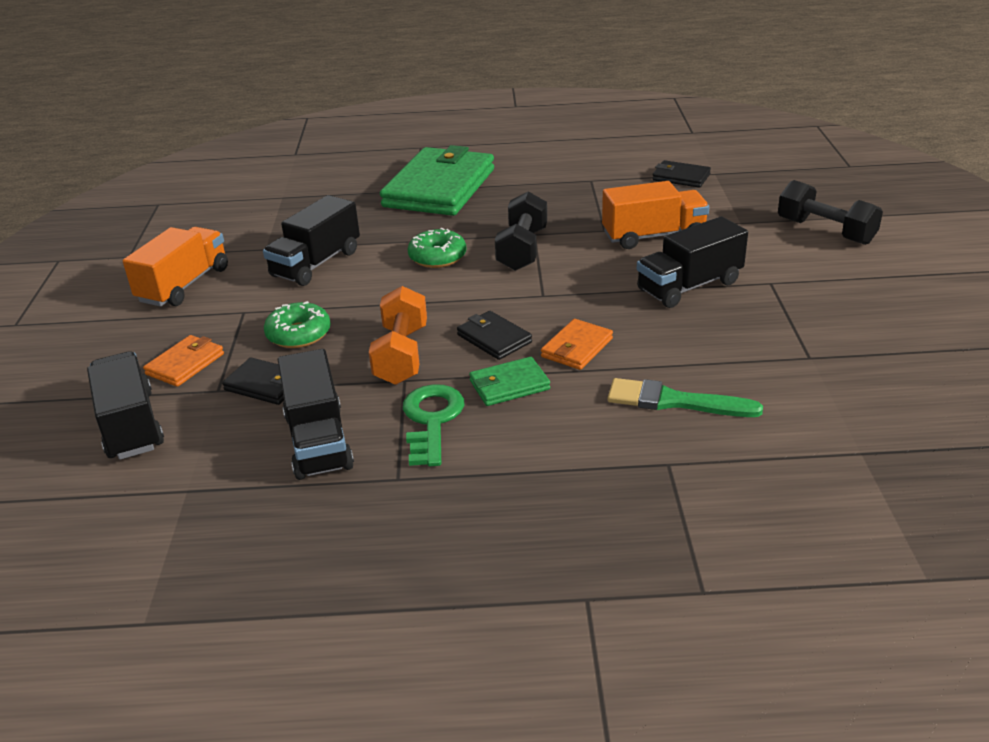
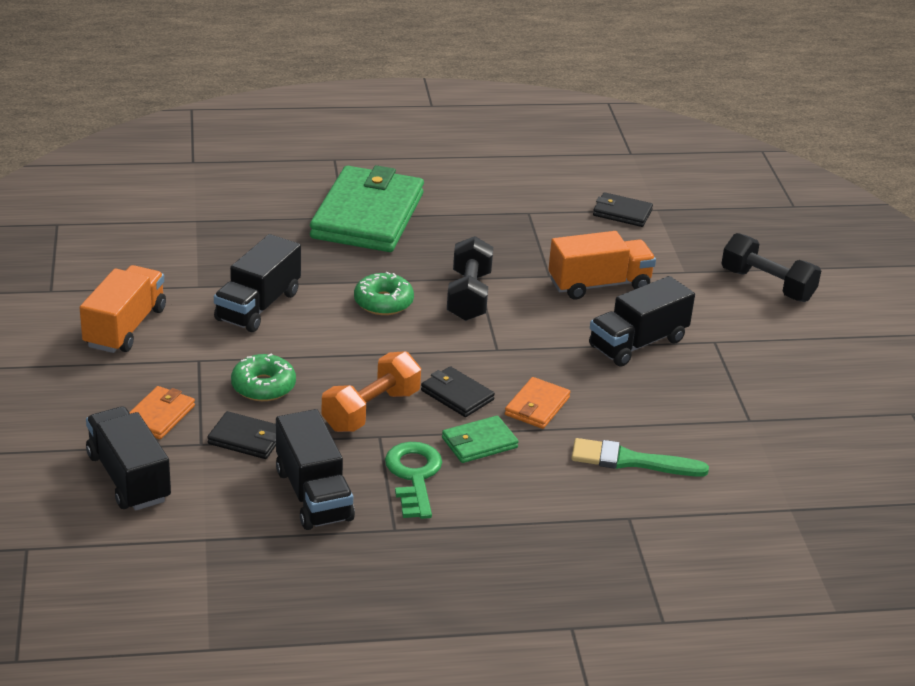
camera: 10 degrees left, 0 degrees up
(401, 355) = (371, 410): orange dumbbell -> orange dumbbell turned 45 degrees clockwise

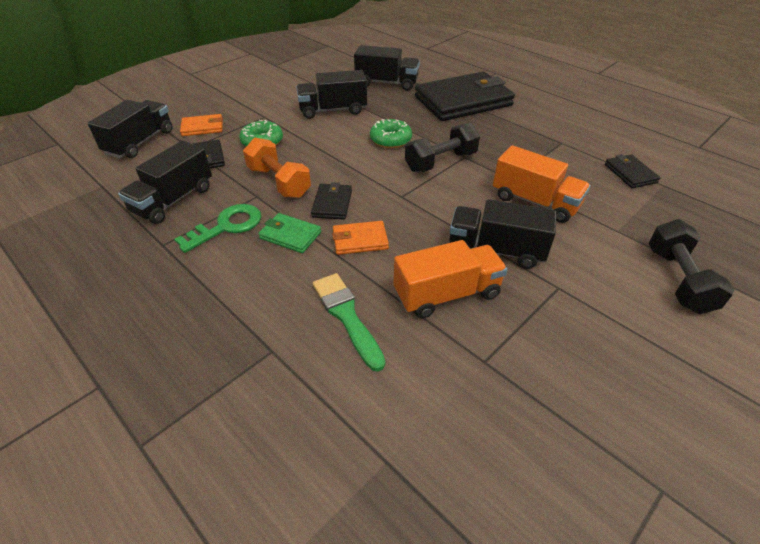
camera: 55 degrees right, 10 degrees up
(125, 327) = (268, 90): orange truck -> orange truck (447, 294)
(245, 238) = (386, 83): none -> black truck
(368, 216) = (463, 101): green wallet -> black wallet
(371, 410) = (279, 182): orange dumbbell -> orange dumbbell turned 45 degrees clockwise

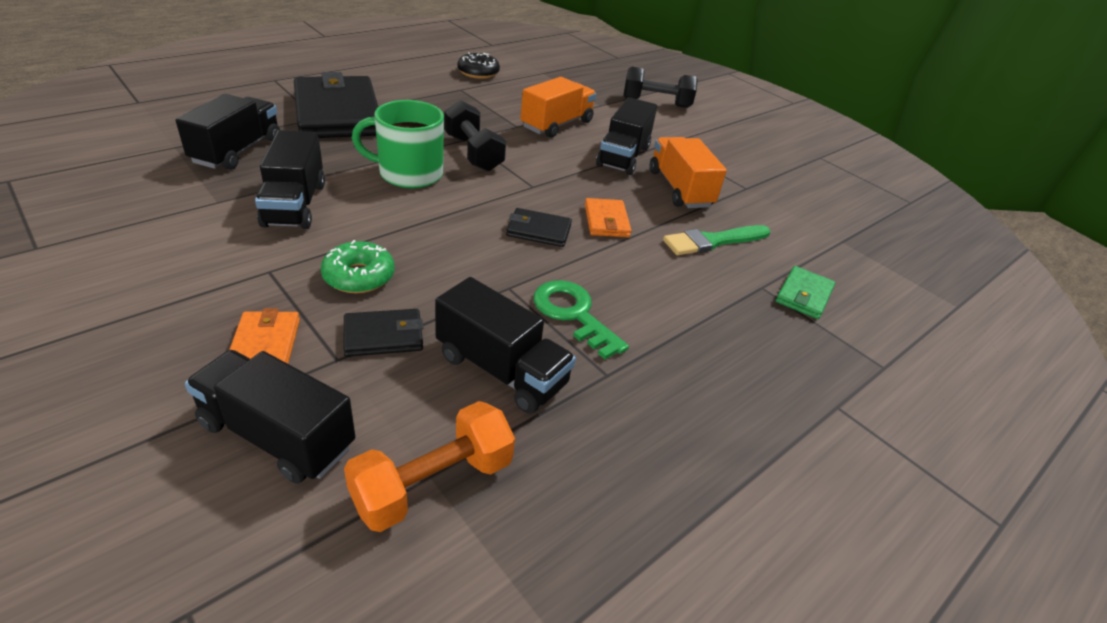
camera: 90 degrees left, 5 degrees down
(279, 182) = (480, 267): orange dumbbell -> orange dumbbell (433, 483)
(290, 235) = (595, 265): green wallet -> green wallet (803, 295)
(390, 140) = (409, 174): green donut -> green mug
(611, 147) = (478, 73): none -> black donut
(630, 173) = (523, 78): black wallet -> none

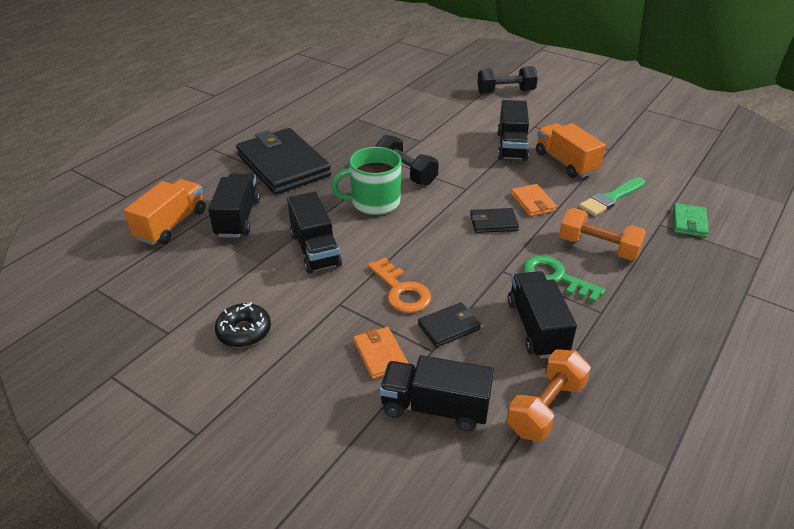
camera: 10 degrees left, 0 degrees up
(359, 276) = (401, 290): green donut -> orange key
(478, 73) = (358, 99): black donut -> black donut (244, 331)
(501, 370) = (536, 328): black truck -> black truck turned 120 degrees counterclockwise
(557, 124) = (447, 131): orange truck -> orange truck (171, 225)
(657, 293) = (598, 247): none -> orange dumbbell

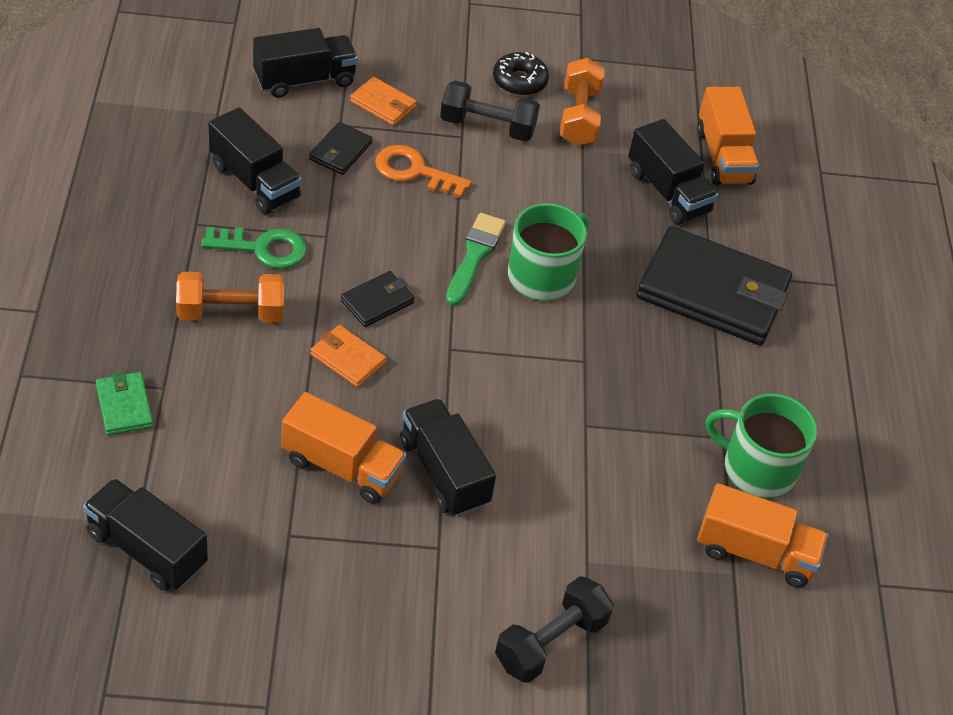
camera: 140 degrees right, 10 degrees up
(315, 249) = (544, 185): black truck -> black truck (146, 549)
(354, 106) = (757, 468): none -> green mug
(388, 88) = (755, 552): none -> orange truck
(406, 172) = (549, 346): black dumbbell -> black dumbbell (487, 126)
(546, 408) = (211, 111): orange dumbbell -> orange dumbbell (579, 117)
(611, 198) = (245, 411): green brush -> green brush (474, 256)

